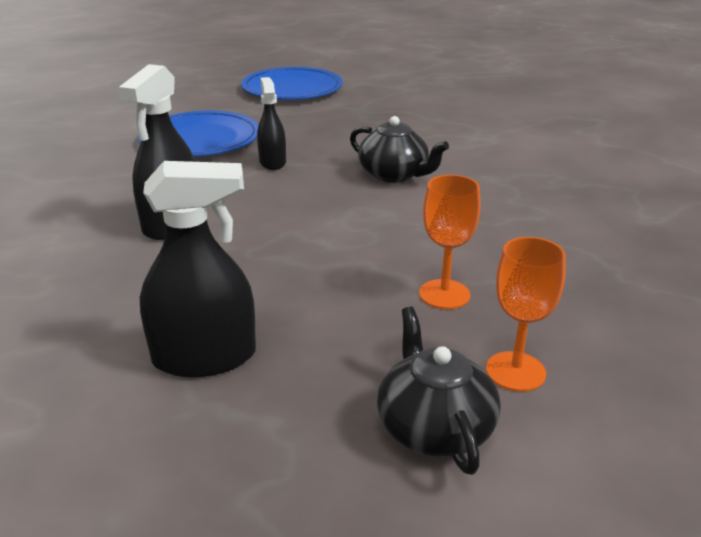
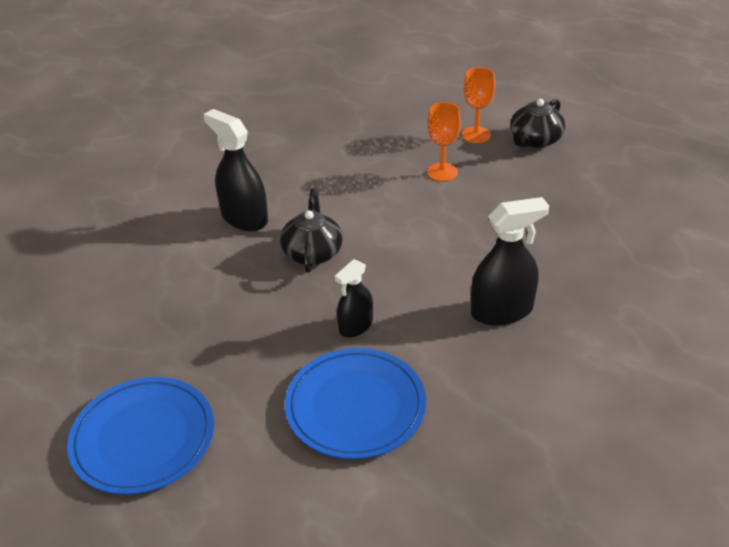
camera: 125 degrees left, 10 degrees up
(204, 357) = (583, 213): black spray bottle -> black spray bottle (244, 218)

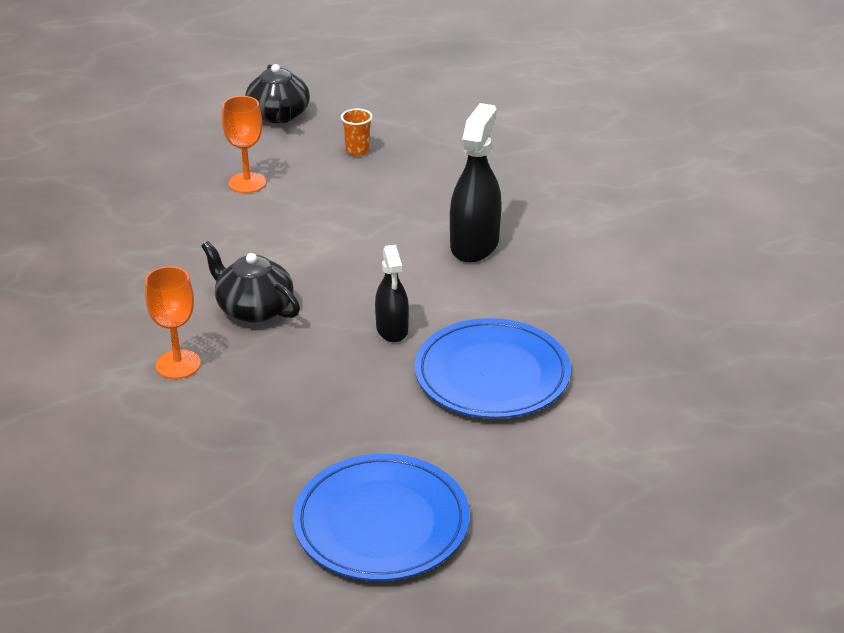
camera: 55 degrees left, 5 degrees down
(244, 218) = (134, 328): black spray bottle -> none
(476, 135) = (221, 139): orange goblet -> orange goblet (178, 364)
(542, 194) = (357, 151): none -> orange cup

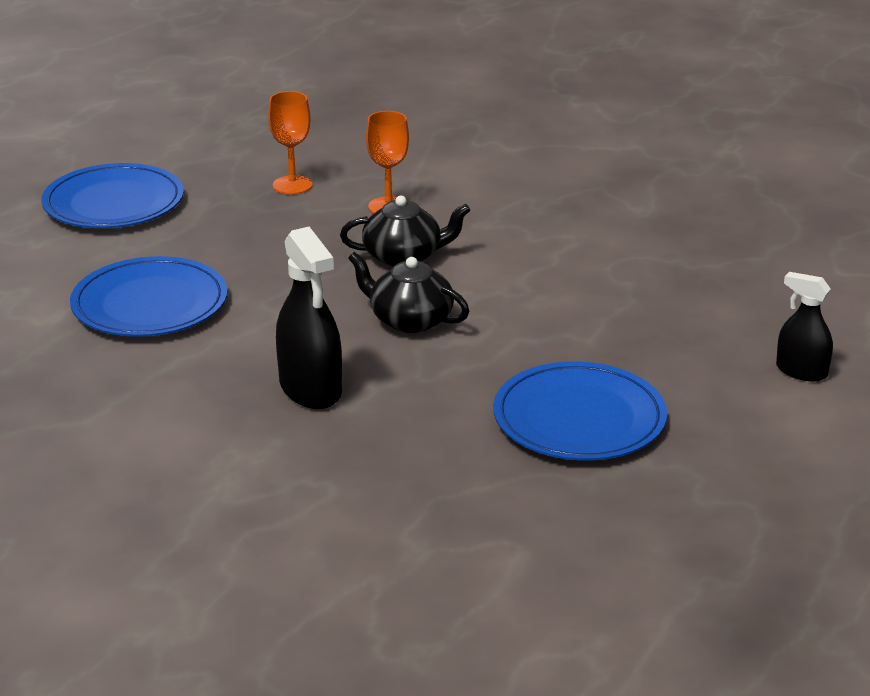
camera: 135 degrees right, 5 degrees down
(247, 183) = (607, 334): orange goblet -> orange goblet (292, 185)
(279, 115) = (729, 412): black teapot -> black teapot (409, 320)
(357, 151) = (579, 418): orange cup -> blue plate
(392, 329) = (274, 294): black spray bottle -> black spray bottle (801, 371)

